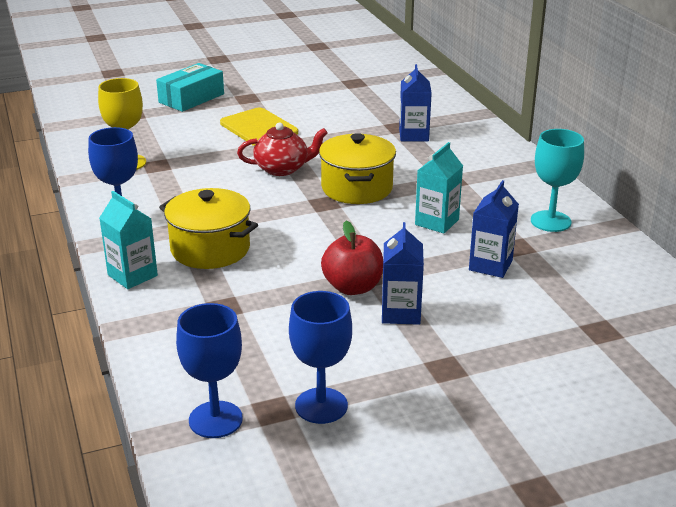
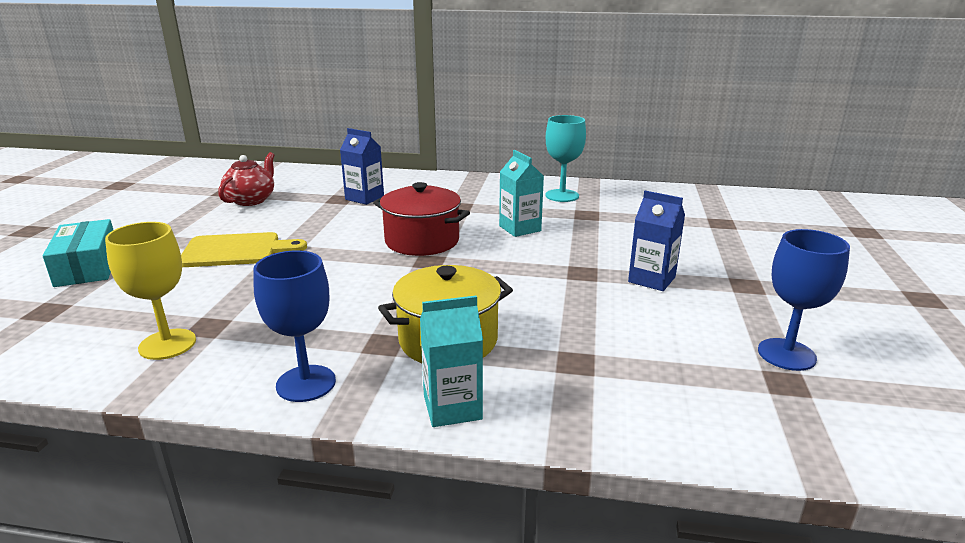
camera: 60 degrees left, 5 degrees down
(215, 419) = (796, 422): blue goblet -> none
(282, 169) = (335, 262): red teapot -> red teapot (251, 200)
(353, 287) = (593, 288): red apple -> none
(357, 188) = (422, 241): yellow pot -> red pot
(490, 265) = (605, 229): blue carton -> none

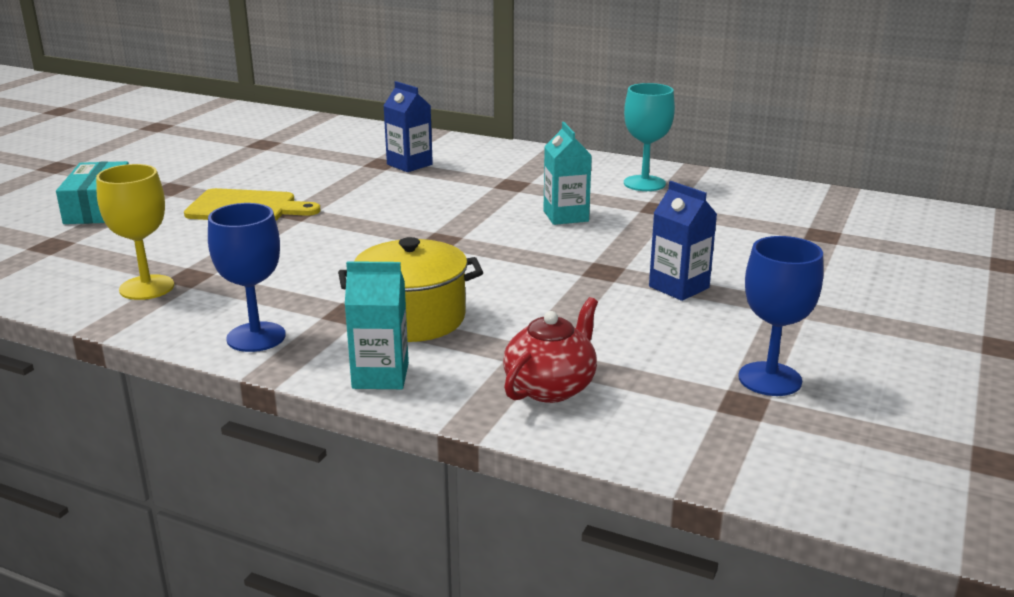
camera: 15 degrees right, 0 degrees up
(251, 200) = (285, 155): red teapot -> red teapot (551, 387)
(422, 241) = (445, 218): red pot -> none

